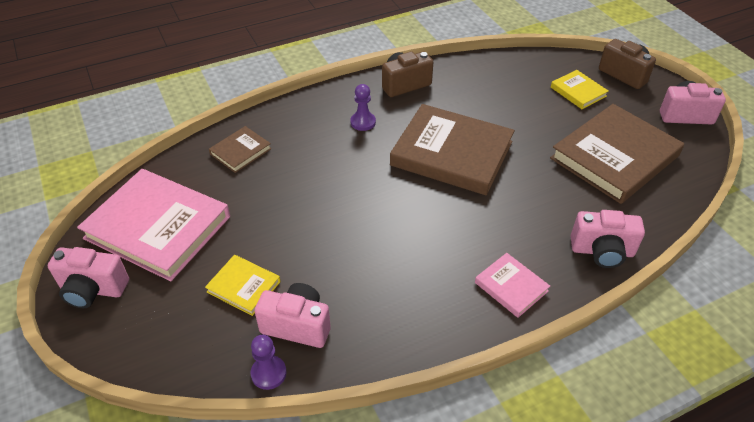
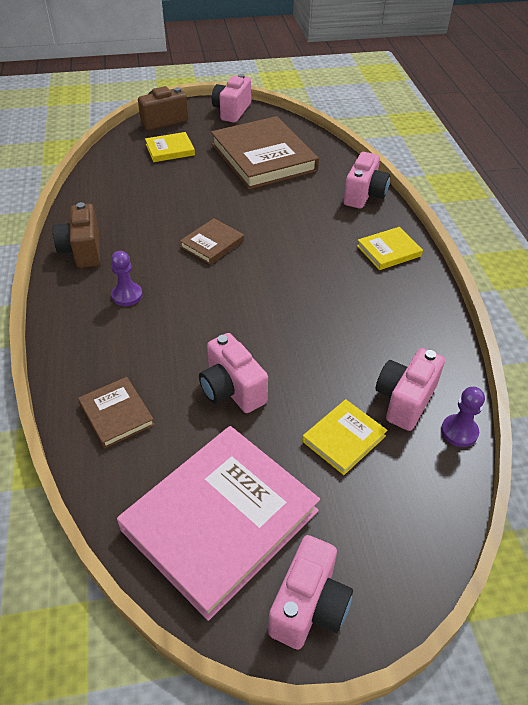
camera: 75 degrees left, 0 degrees up
(279, 206) = (232, 390): none -> pink camera
(451, 153) = (212, 244): brown book -> brown book, size x0.47
(511, 287) = (389, 251): pink book -> yellow book

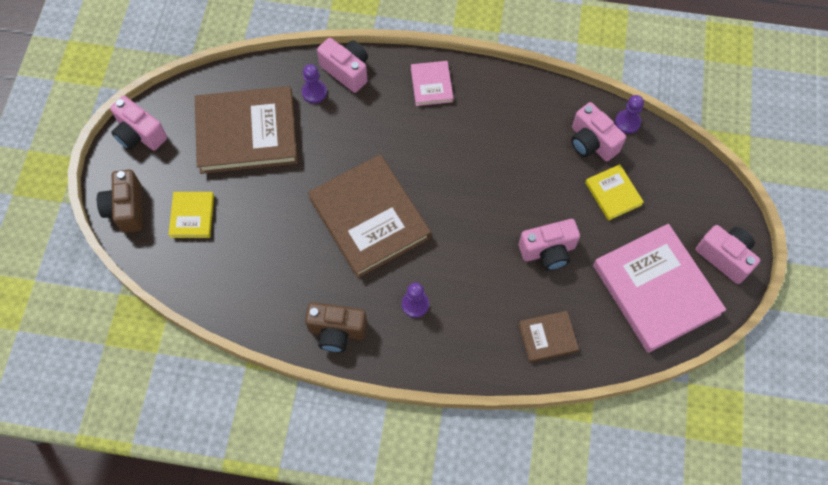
camera: 70 degrees left, 20 degrees up
(212, 244) = (369, 218): brown book -> brown book, size x2.12
(328, 182) = (314, 92): none -> purple pawn
(389, 251) = (431, 85): yellow book -> pink book

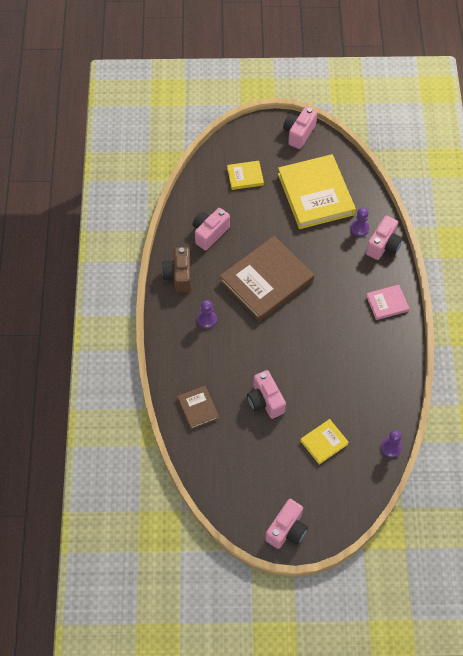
camera: 80 degrees right, 5 degrees down
(127, 209) = (242, 139): brown camera -> none
(247, 133) = (315, 194): brown book -> yellow book
(591, 142) = (365, 422): pink camera -> pink camera (210, 233)
(656, 290) = (249, 480): pink book -> none

